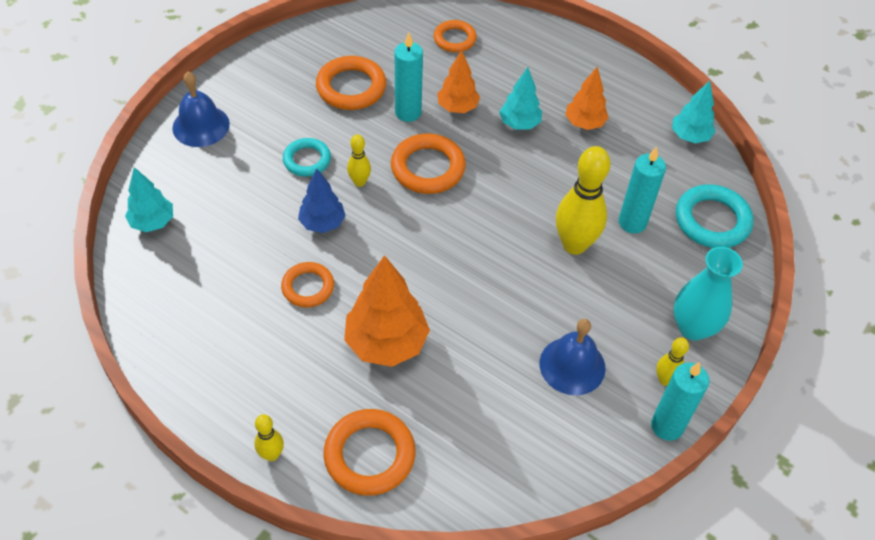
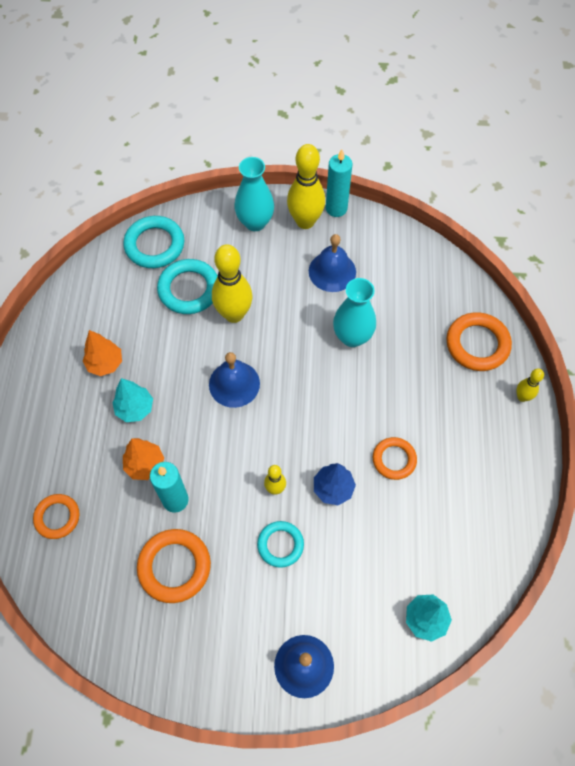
camera: 120 degrees left, 10 degrees up
(386, 343) = (397, 382): orange tree -> none
(428, 168) = (227, 448): orange ring -> none
(471, 334) = (352, 337): none -> turquoise vase
(491, 205) = (234, 384): none -> blue bell
(632, 222) = (189, 289): turquoise candle -> turquoise ring
(664, 380) = (305, 221): yellow bowling pin -> yellow bowling pin, size x2.01
(689, 136) = (76, 289): turquoise tree -> none

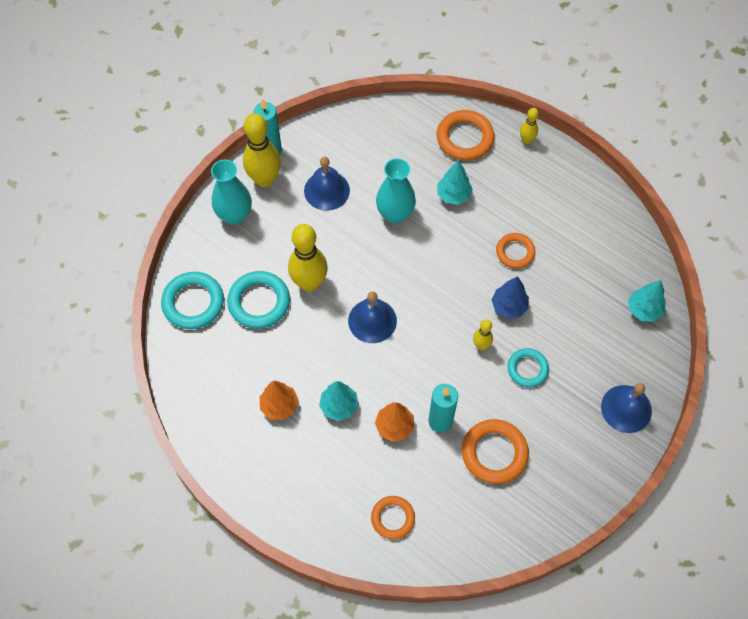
camera: 55 degrees left, 0 degrees up
(410, 371) = (453, 195): none -> turquoise tree

